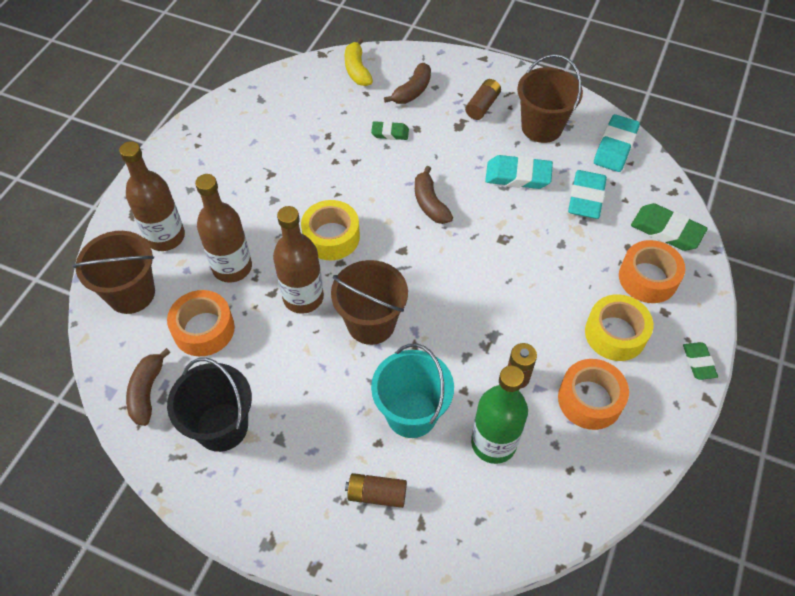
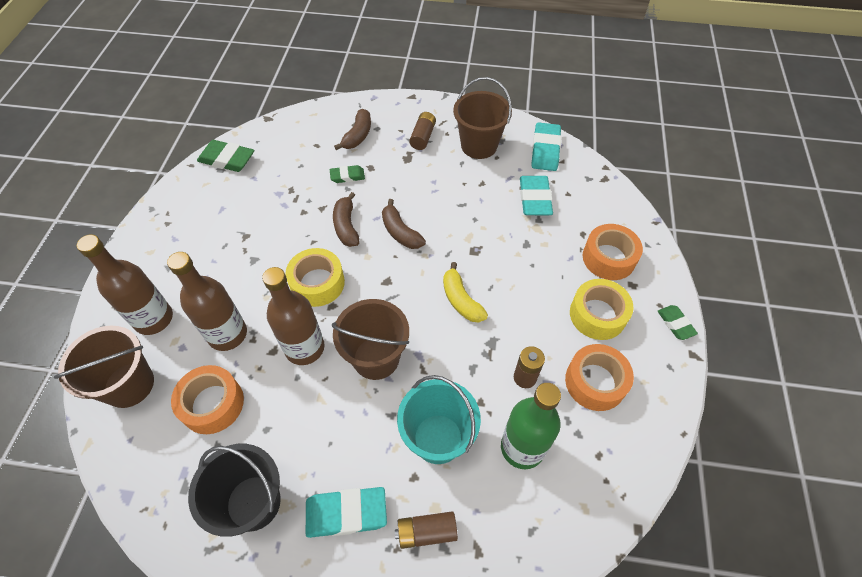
camera: 15 degrees left, 0 degrees up
(147, 392) = (167, 485): brown banana -> brown banana (346, 226)
(357, 70) = (303, 126): yellow banana -> yellow banana (461, 300)
(518, 176) = (471, 191): turquoise eraser -> turquoise eraser (346, 513)
(666, 230) = (610, 213): green eraser -> green eraser (227, 159)

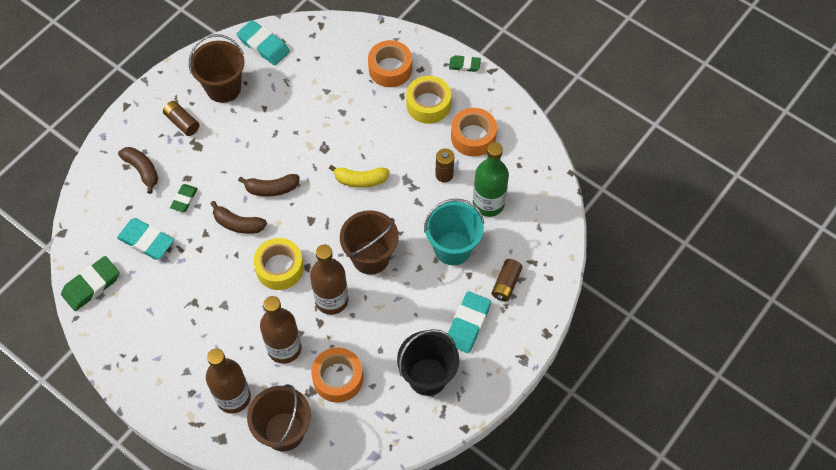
camera: 60 degrees left, 5 degrees up
(535, 199) = (306, 82): turquoise eraser -> turquoise eraser (146, 241)

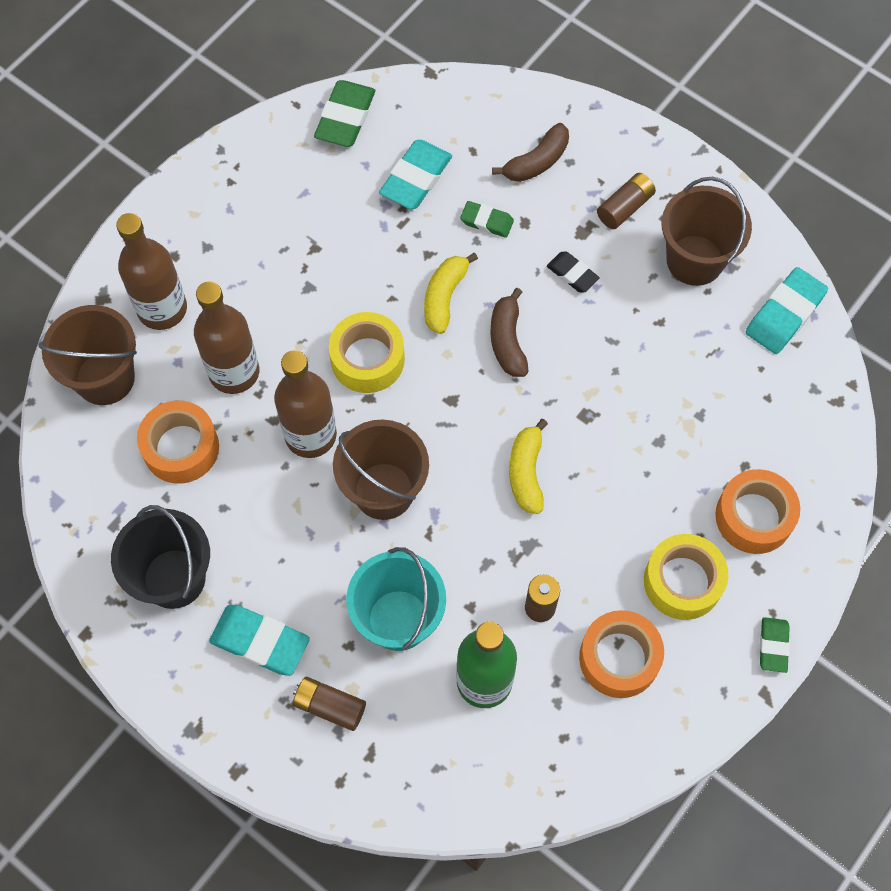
camera: 90 degrees right, 5 degrees up
(91, 285) = (345, 118): green eraser -> green eraser turned 60 degrees clockwise
(227, 152) = (572, 274): none -> black eraser
(238, 224) = (444, 297): brown banana -> yellow banana

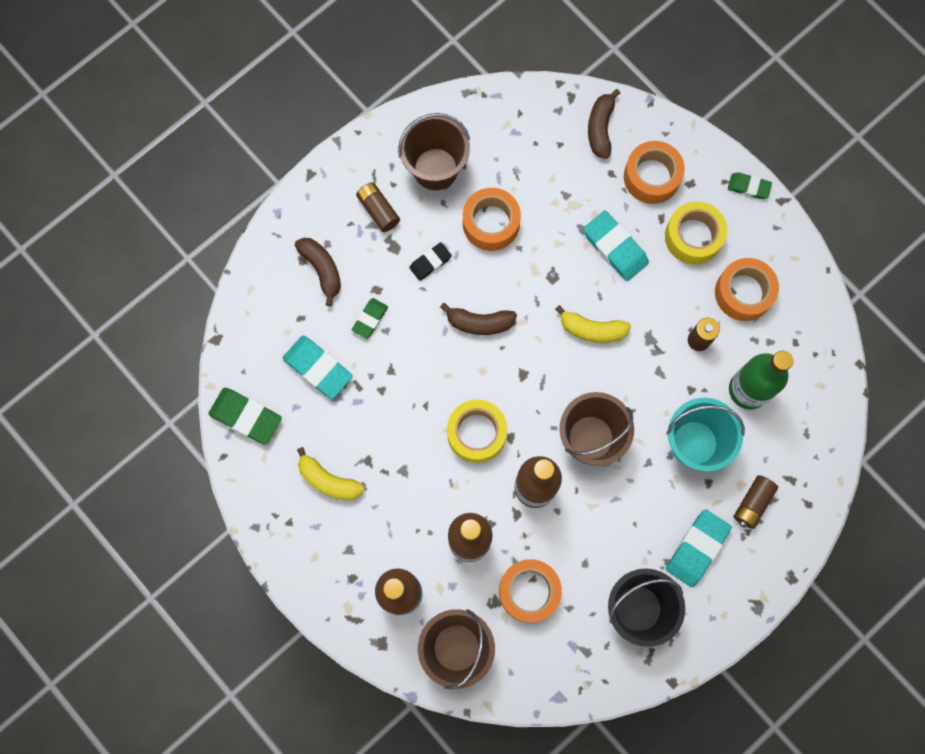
camera: 80 degrees left, 10 degrees up
(444, 297) = (432, 364): yellow banana -> yellow banana (329, 480)
(640, 333) = (491, 223): none -> orange tape
(784, 314) = (493, 115): turquoise eraser -> turquoise eraser (615, 247)
(804, 443) = (600, 128): none -> brown banana

